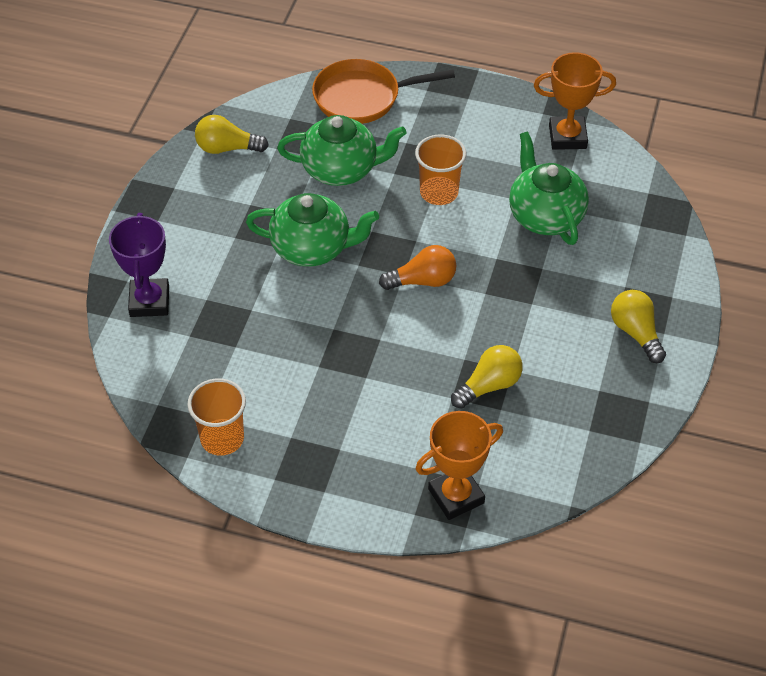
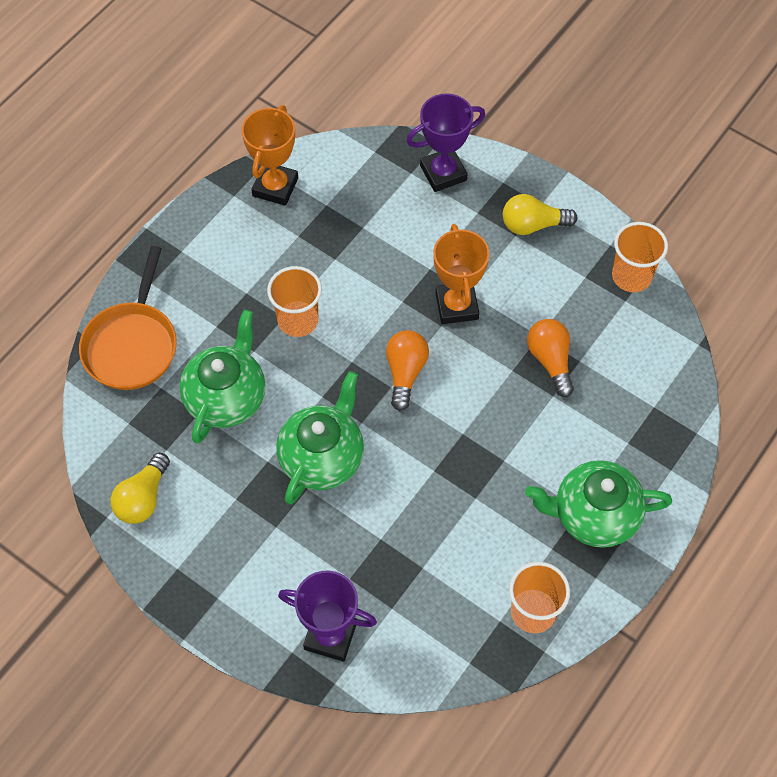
camera: 70 degrees left, 10 degrees up
(456, 496) = (662, 429): orange trophy -> orange trophy (456, 306)
(489, 385) = (550, 361): yellow light bulb -> orange light bulb
(545, 216) = (367, 242): green teapot -> green teapot (593, 515)
(621, 428) = (631, 276): none -> orange cup
(654, 248) = (443, 173): none -> purple trophy

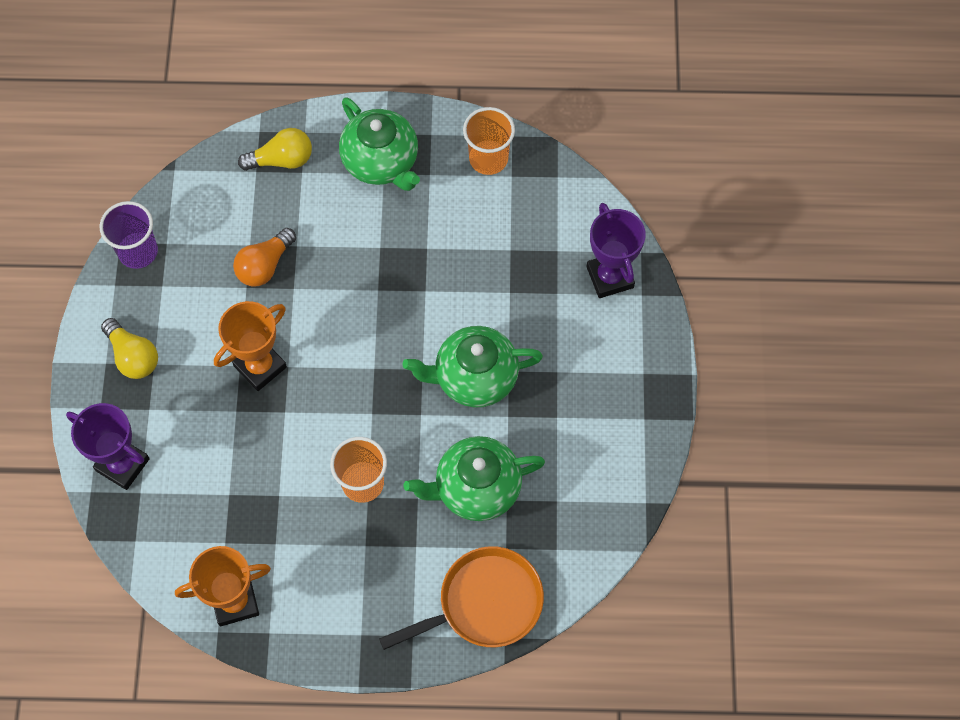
camera: 125 degrees left, 5 degrees up
(143, 498) = (610, 487): yellow light bulb -> yellow light bulb (282, 160)
(405, 372) = (353, 365): orange light bulb -> none
(631, 276) = (138, 251): orange cup -> purple cup

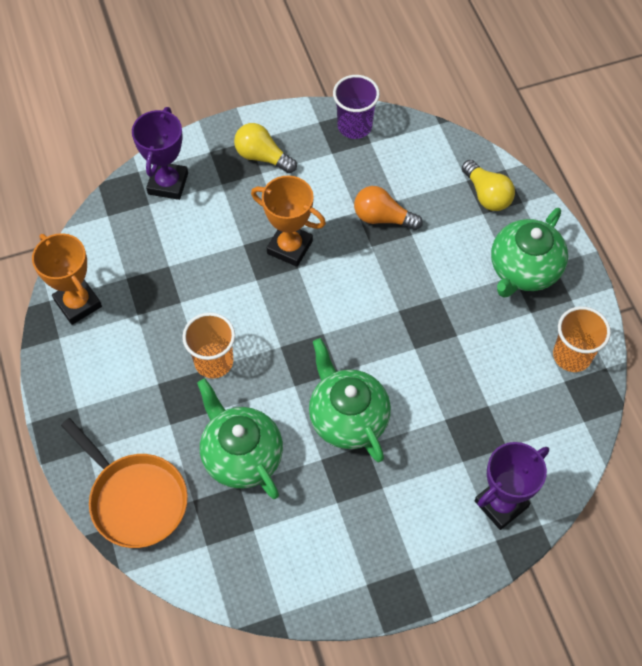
camera: 70 degrees right, 5 degrees down
(133, 356) = (262, 156): yellow light bulb -> yellow light bulb turned 90 degrees clockwise

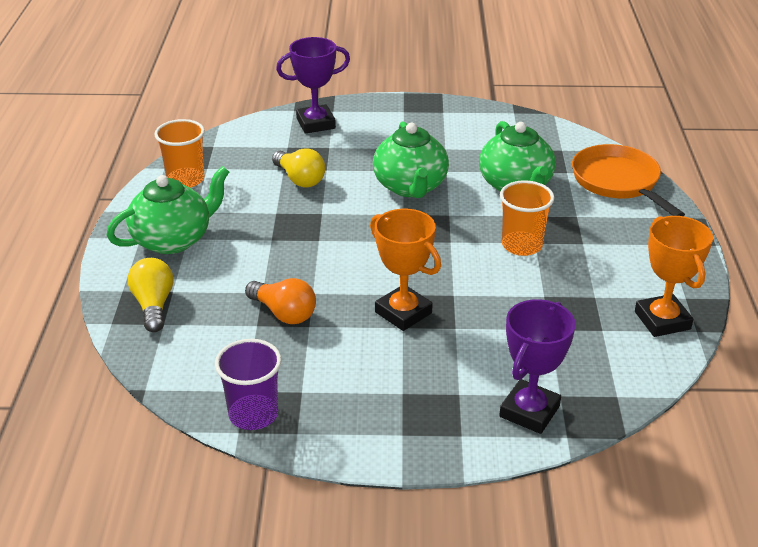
camera: 160 degrees left, 25 degrees down
(262, 156) = (393, 410): yellow light bulb -> yellow light bulb (300, 179)

